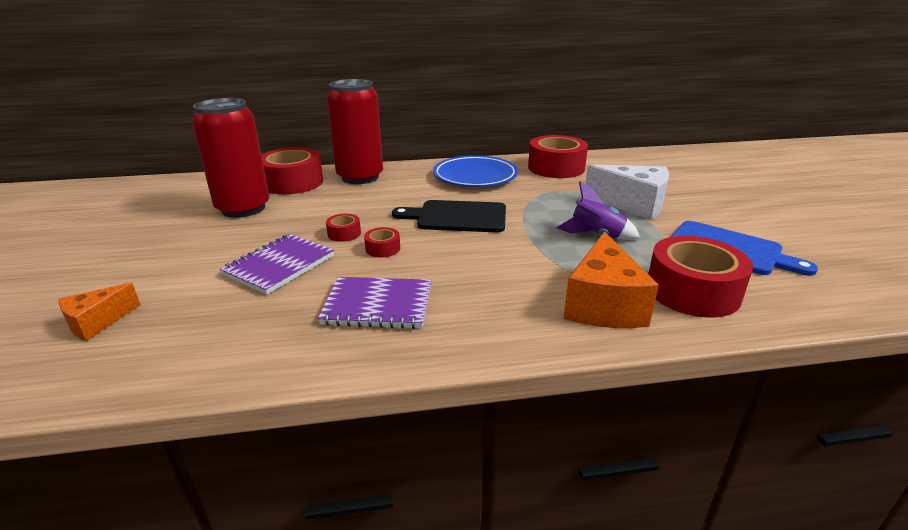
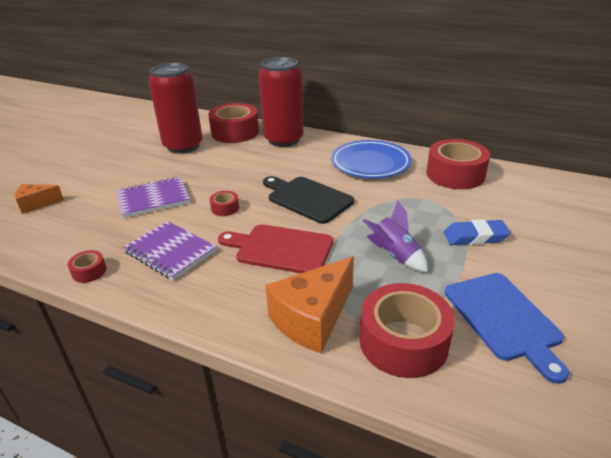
camera: 35 degrees right, 5 degrees up
(344, 233) = (216, 187): red tape -> red tape (89, 271)
(493, 263) = (280, 249): none -> red cutting board
(633, 204) = (475, 237): white cheese -> blue eraser

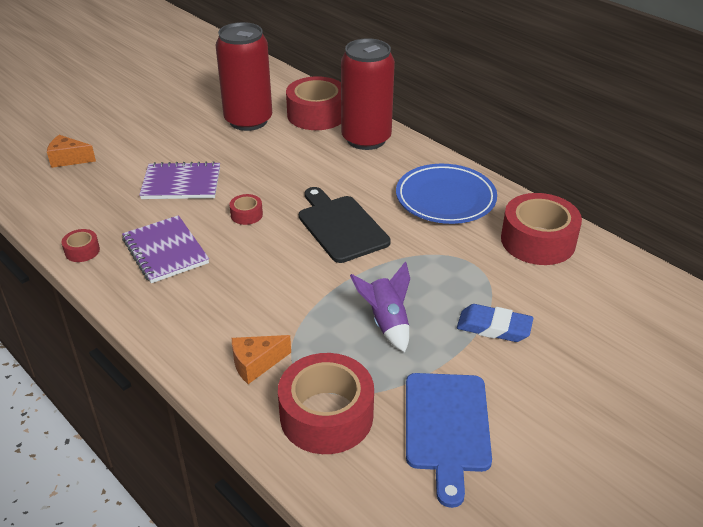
camera: 20 degrees right, 5 degrees up
(280, 249) = (273, 279): red cutting board -> none
(312, 318) = (256, 364): orange cheese -> orange cheese, size x0.57

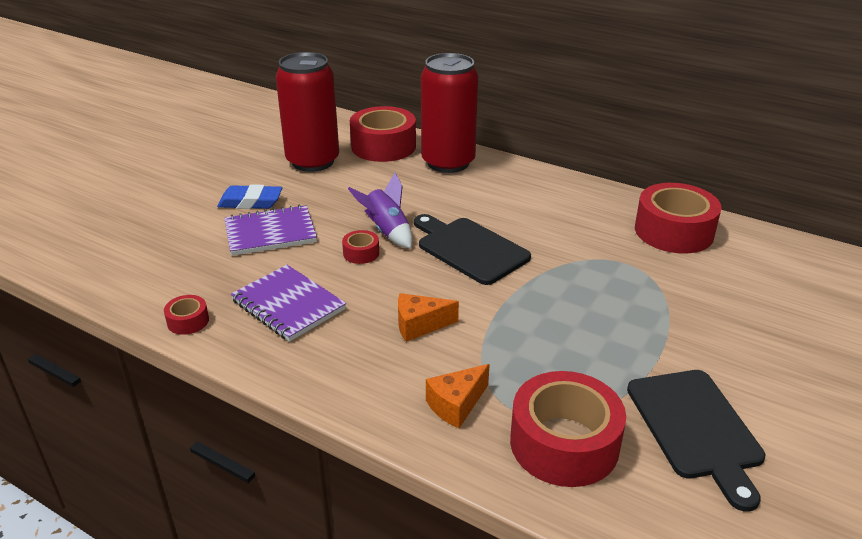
camera: 15 degrees left, 5 degrees down
(69, 159) = (123, 227): orange cheese -> orange cheese (419, 325)
(386, 322) = (572, 335): purple rocket -> purple rocket (387, 231)
(445, 199) = (561, 206): blue plate -> none
(447, 427) = (696, 428): blue cutting board -> black cutting board
(494, 327) = (682, 320): blue eraser -> blue eraser (250, 202)

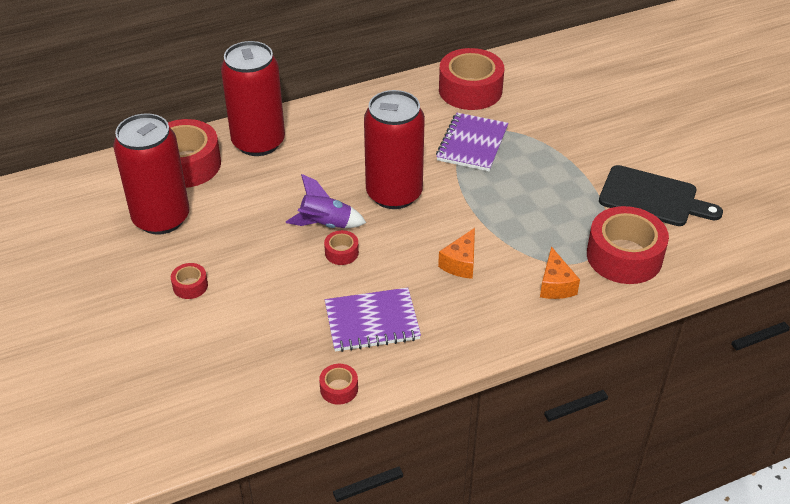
camera: 55 degrees left, 10 degrees up
(250, 202) = (190, 286): blue eraser -> red tape
(270, 233) = (256, 292): purple notebook -> purple notebook (472, 144)
(469, 249) = (394, 194): black cutting board -> red can

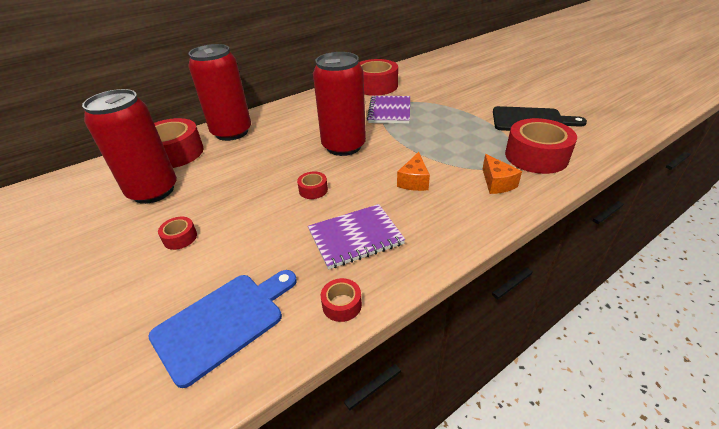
camera: 10 degrees left, 5 degrees down
(227, 383) = (223, 322): none -> blue cutting board
(325, 225) = (295, 173): purple rocket -> none

